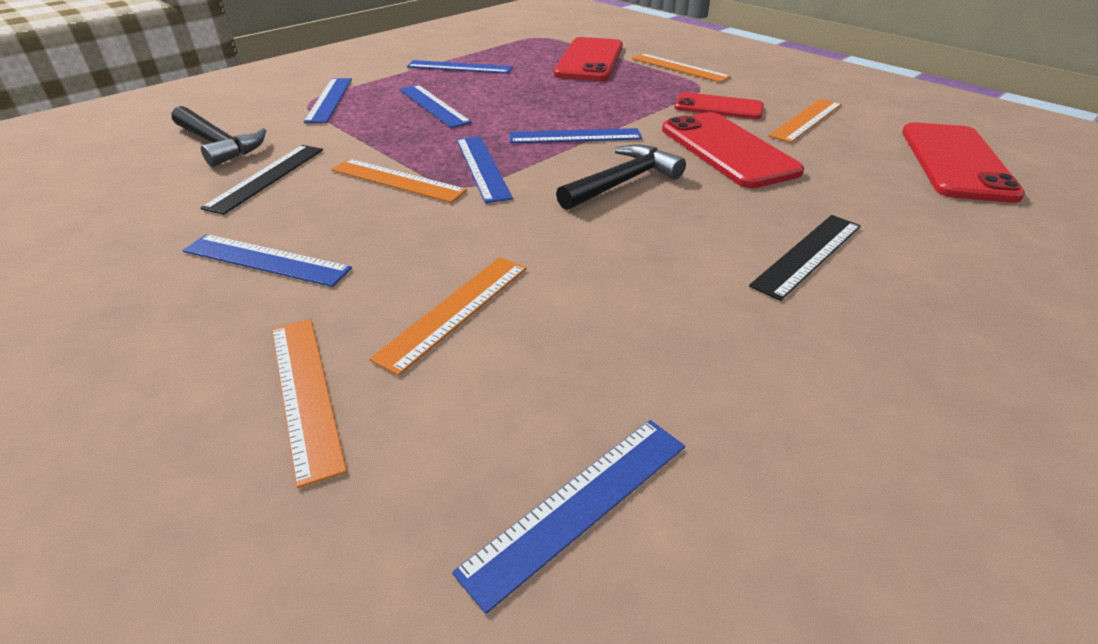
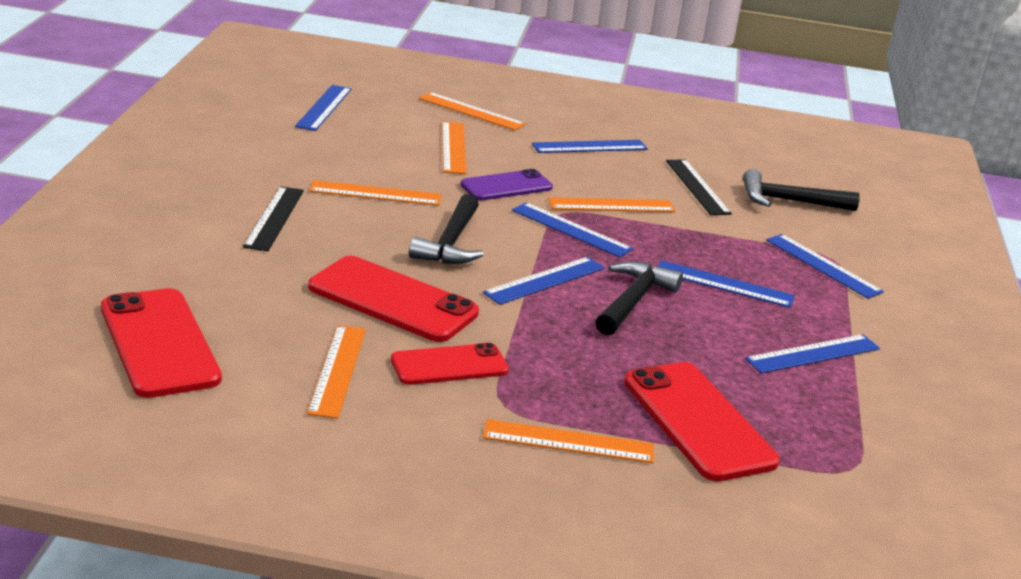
camera: 140 degrees right, 10 degrees down
(473, 229) = (506, 186): none -> purple phone
(525, 111) = (633, 301): none -> black hammer
(651, 259) = (375, 193): none -> orange ruler

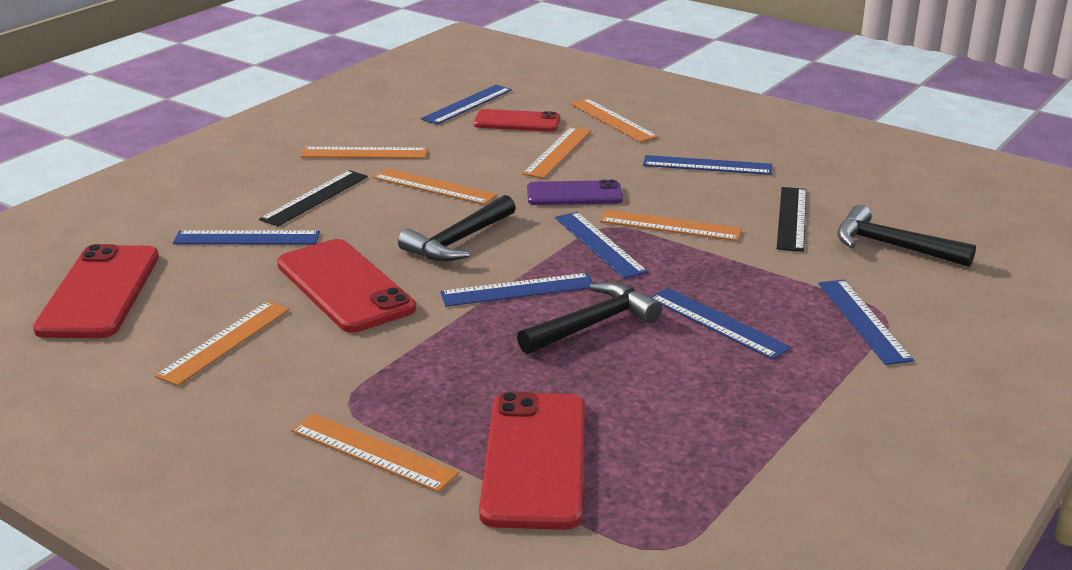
camera: 30 degrees right, 0 degrees up
(275, 167) = (364, 153): none -> orange ruler
(449, 365) = (334, 356): red phone -> red phone (517, 122)
(813, 354) = (749, 414): blue ruler -> blue ruler (247, 238)

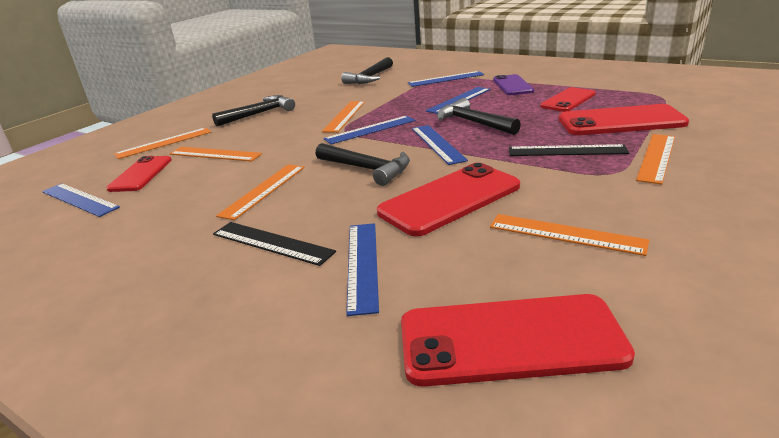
camera: 90 degrees left, 0 degrees up
(364, 153) = (169, 234): orange ruler -> none
(574, 194) = (293, 142): purple phone -> purple phone (512, 85)
(674, 431) = (568, 100): none -> red phone
(707, 165) = (259, 114): blue ruler -> black hammer
(792, 218) = (337, 94): black ruler -> black ruler (567, 151)

